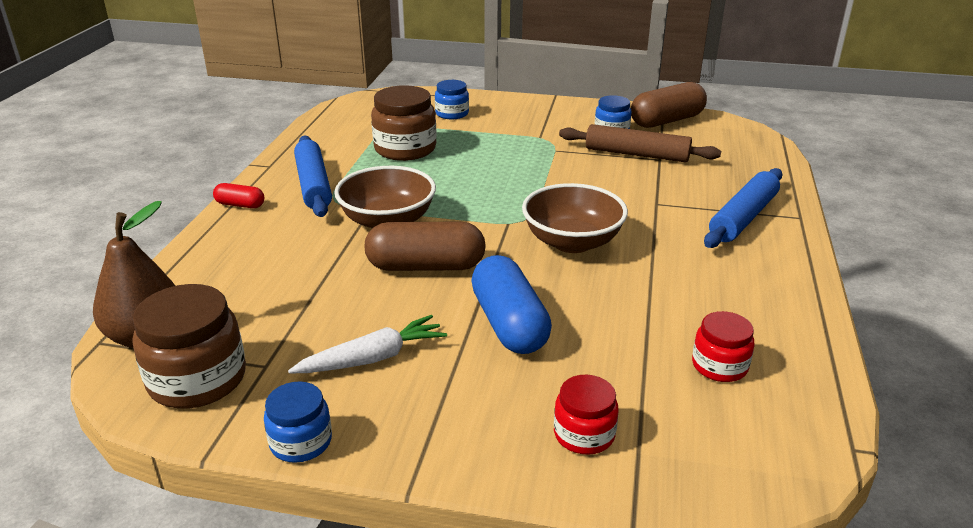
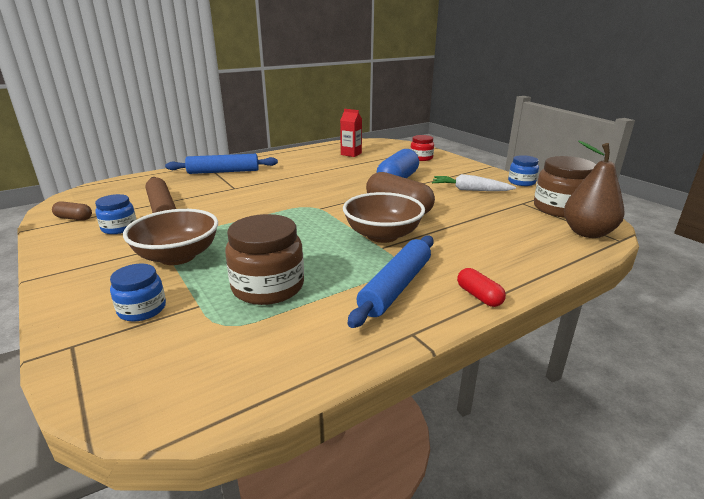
camera: 135 degrees left, 5 degrees down
(572, 242) = (311, 190): brown bowl -> brown bowl (177, 256)
(666, 121) = (74, 218): brown capsule -> brown capsule, size x0.51
(719, 366) = (351, 154): red jar -> red carton

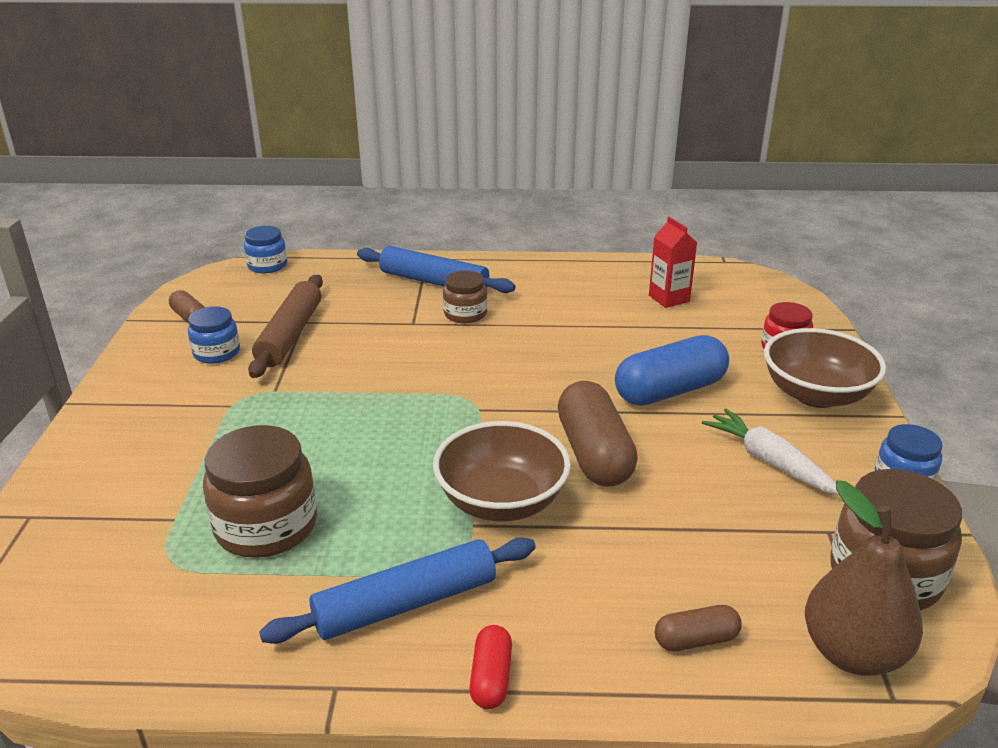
camera: 35 degrees right, 5 degrees up
(142, 309) = (122, 497): blue jar -> blue jar (267, 265)
(177, 256) = (227, 429): brown bowl -> brown bowl (816, 395)
(259, 179) = (465, 314): none -> brown jar
(533, 250) = (696, 640): none -> brown capsule

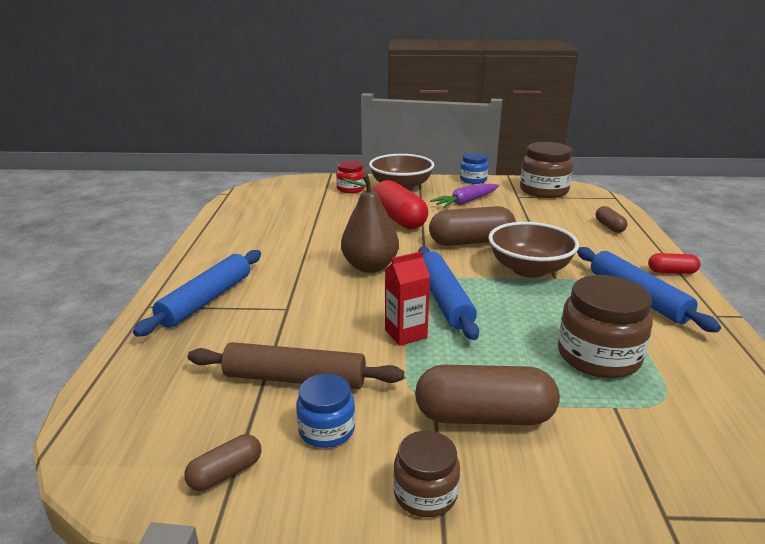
camera: 90 degrees left, 5 degrees down
(197, 431) = (484, 416): none -> brown capsule
(267, 265) = (95, 421): blue jar -> none
(419, 420) = (444, 299): none -> blue rolling pin
(465, 314) = (277, 284): brown jar -> brown jar (425, 494)
(669, 298) = (277, 212): red carton -> red carton (406, 334)
(670, 391) = (399, 219): blue capsule -> red capsule
(769, 461) = (466, 202): white carrot -> purple carrot
(852, 653) = (595, 201): brown pear -> brown pear (370, 267)

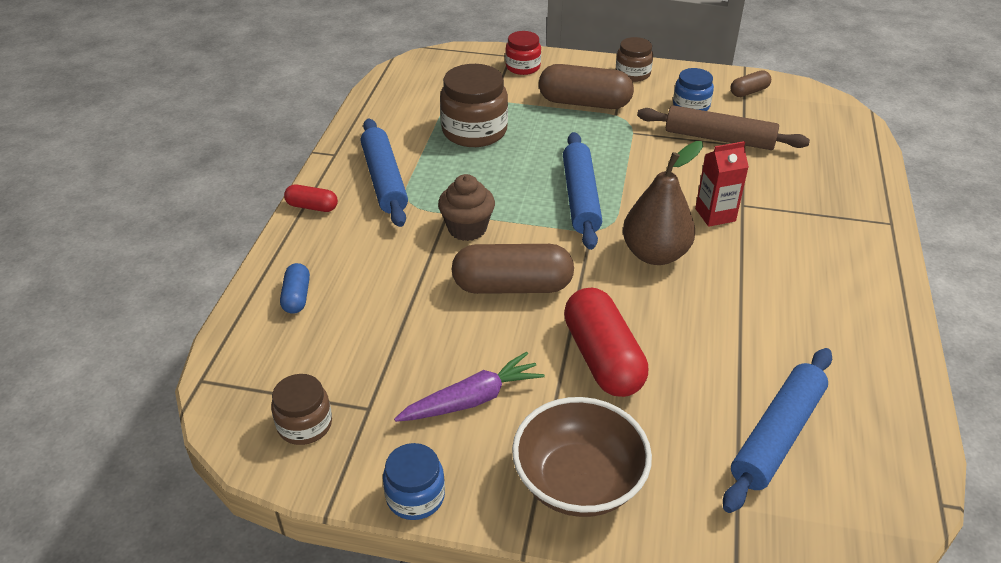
camera: 170 degrees left, 15 degrees up
(206, 300) = (832, 224): blue rolling pin -> blue rolling pin (777, 435)
(350, 189) = (684, 488): red jar -> red jar (523, 67)
(406, 334) = (627, 165): red carton -> red carton (715, 215)
(529, 269) = (467, 228): brown bowl -> brown cupcake
(543, 190) = (305, 424): brown jar -> brown jar, size x0.59
(609, 227) = (297, 297): brown capsule -> blue capsule

